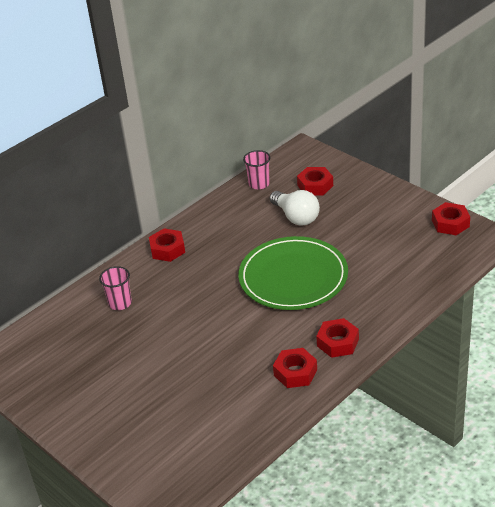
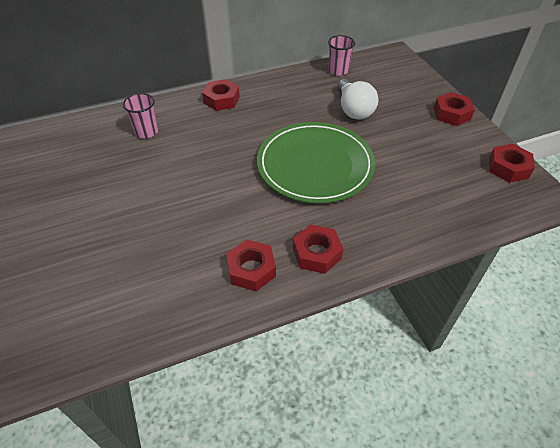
camera: 20 degrees right, 10 degrees up
(315, 185) = (388, 88): red nut -> red nut (451, 114)

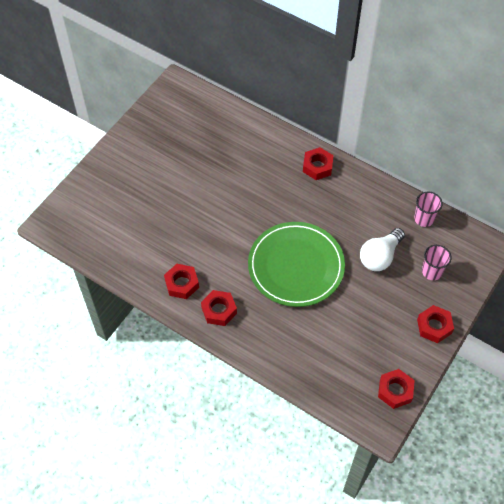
camera: 55 degrees right, 10 degrees up
(146, 132) = (247, 149): pink cup -> pink cup (432, 271)

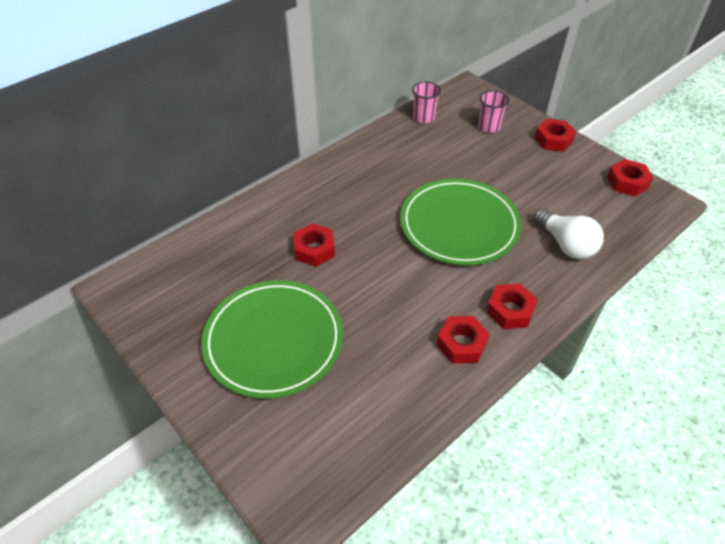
camera: 75 degrees left, 10 degrees down
(157, 178) = (273, 340): none -> green plate
(317, 166) = (325, 178): red nut -> red nut (314, 249)
(380, 256) = (462, 157): white light bulb -> white light bulb (566, 244)

